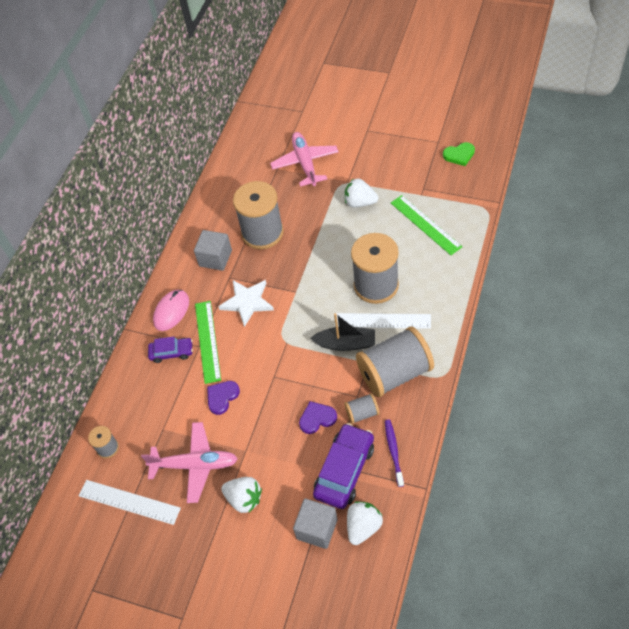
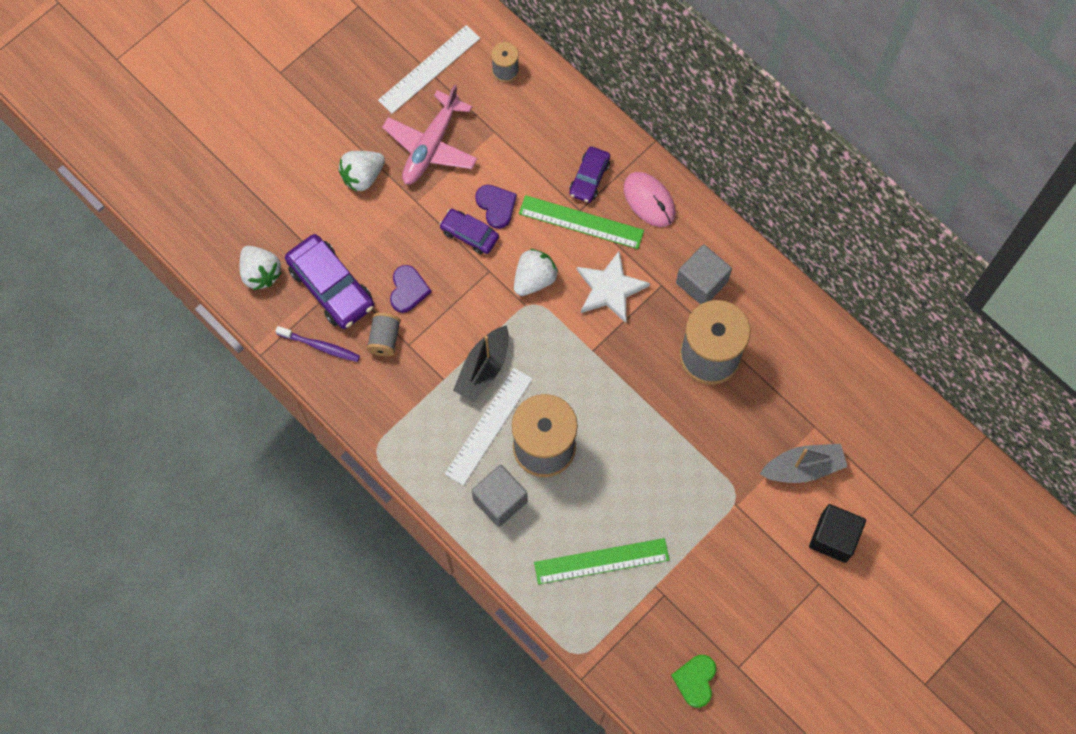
camera: 110 degrees right, 15 degrees up
(253, 402) = (469, 234): none -> purple car
(305, 163) = (803, 467): pink plane -> grey boat
(317, 529) = (287, 229): grey cube -> grey cube (500, 500)
(337, 135) = (833, 537): none -> black cube
(360, 202) = (688, 500): white strawberry -> white strawberry (534, 279)
(394, 373) = (411, 400): grey spool -> none

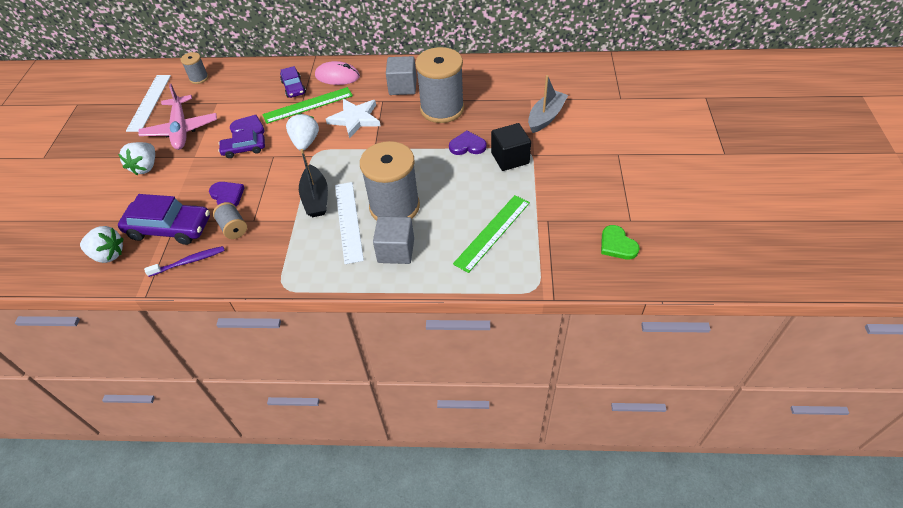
camera: 40 degrees left, 20 degrees down
(684, 432) = (467, 146): none -> purple heart
(833, 537) = (598, 131): black cube -> black cube (510, 158)

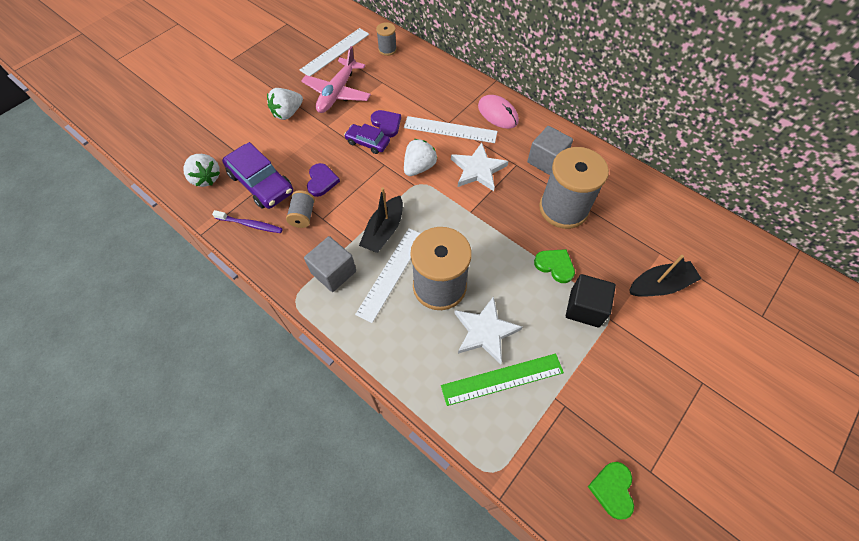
camera: 35 degrees right, 10 degrees up
(293, 87) = (452, 104): purple car -> none
(308, 105) = (450, 129): green ruler -> white ruler
(396, 250) = (405, 333): grey cube -> grey cube (333, 272)
(454, 213) = (485, 331): none -> white star
(467, 146) = (555, 266): purple heart -> green heart
(546, 117) = (659, 285): grey boat -> black boat

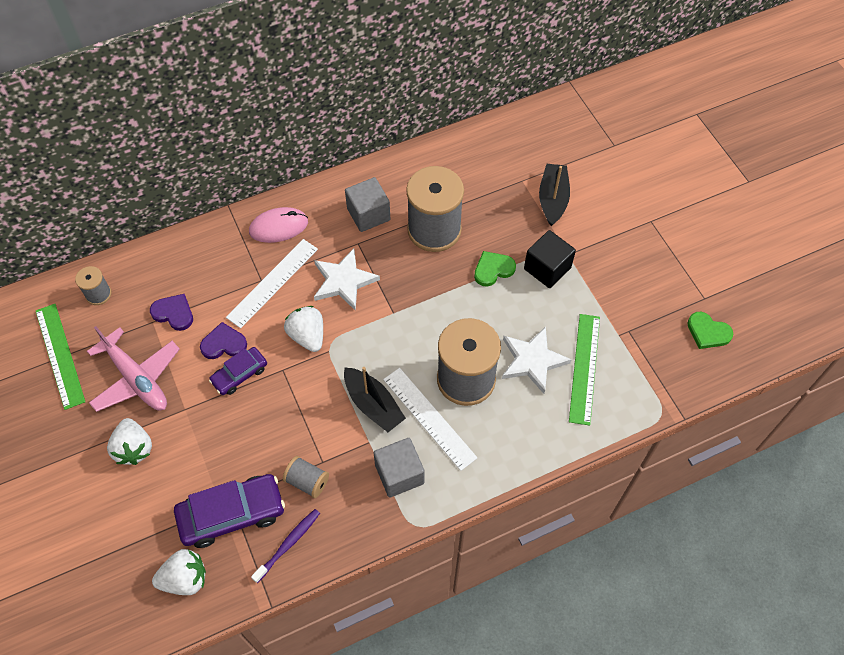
camera: 65 degrees left, 0 degrees up
(321, 181) = (268, 444): purple heart -> purple heart (174, 313)
(335, 52) = (60, 355): white ruler -> green ruler

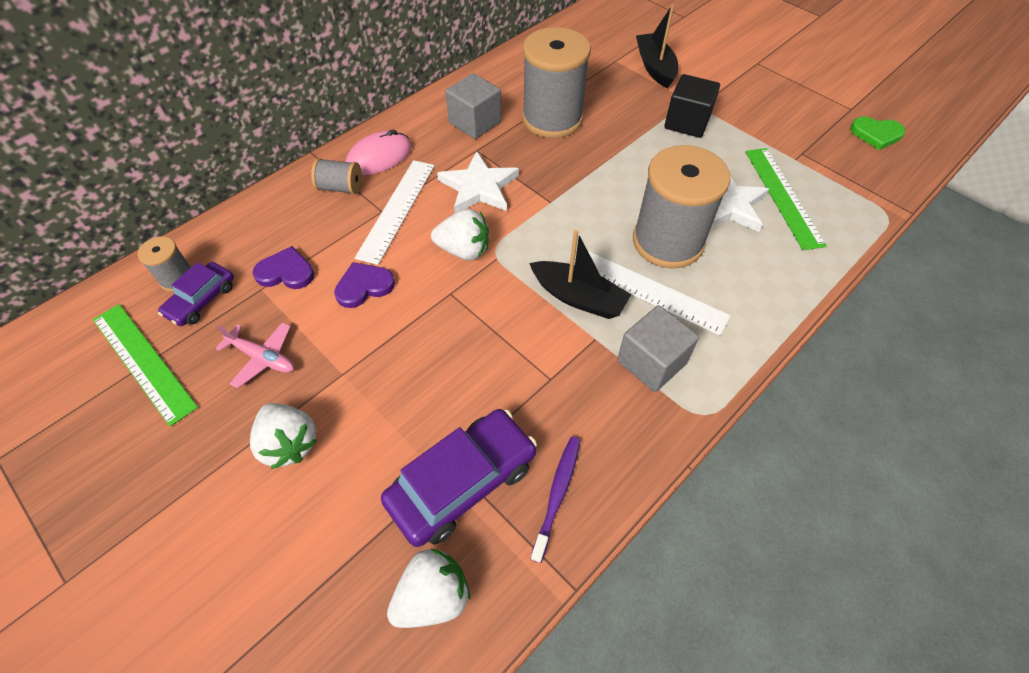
camera: 20 degrees left, 5 degrees down
(136, 378) = (262, 358): pink plane -> pink plane, size x0.58
(239, 374) = (398, 313): purple car -> purple car (201, 300)
(307, 336) = (464, 250): white strawberry -> white strawberry turned 150 degrees clockwise
(307, 481) = (543, 407): grey spool -> grey spool (340, 188)
(493, 269) = (633, 137): green heart -> none

